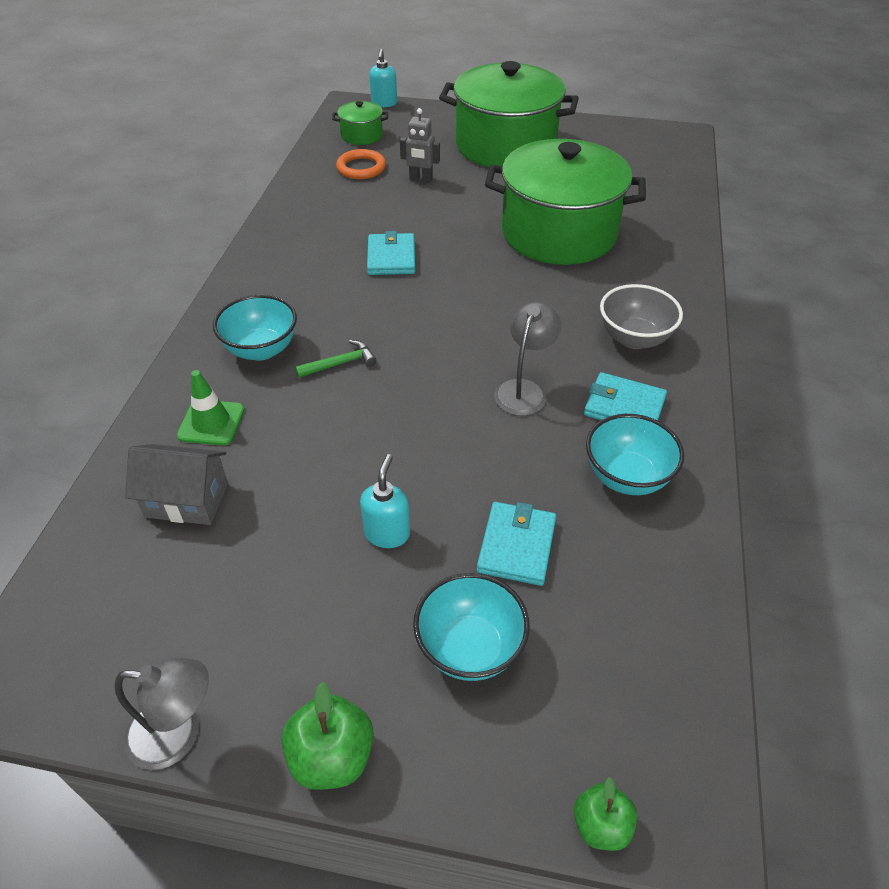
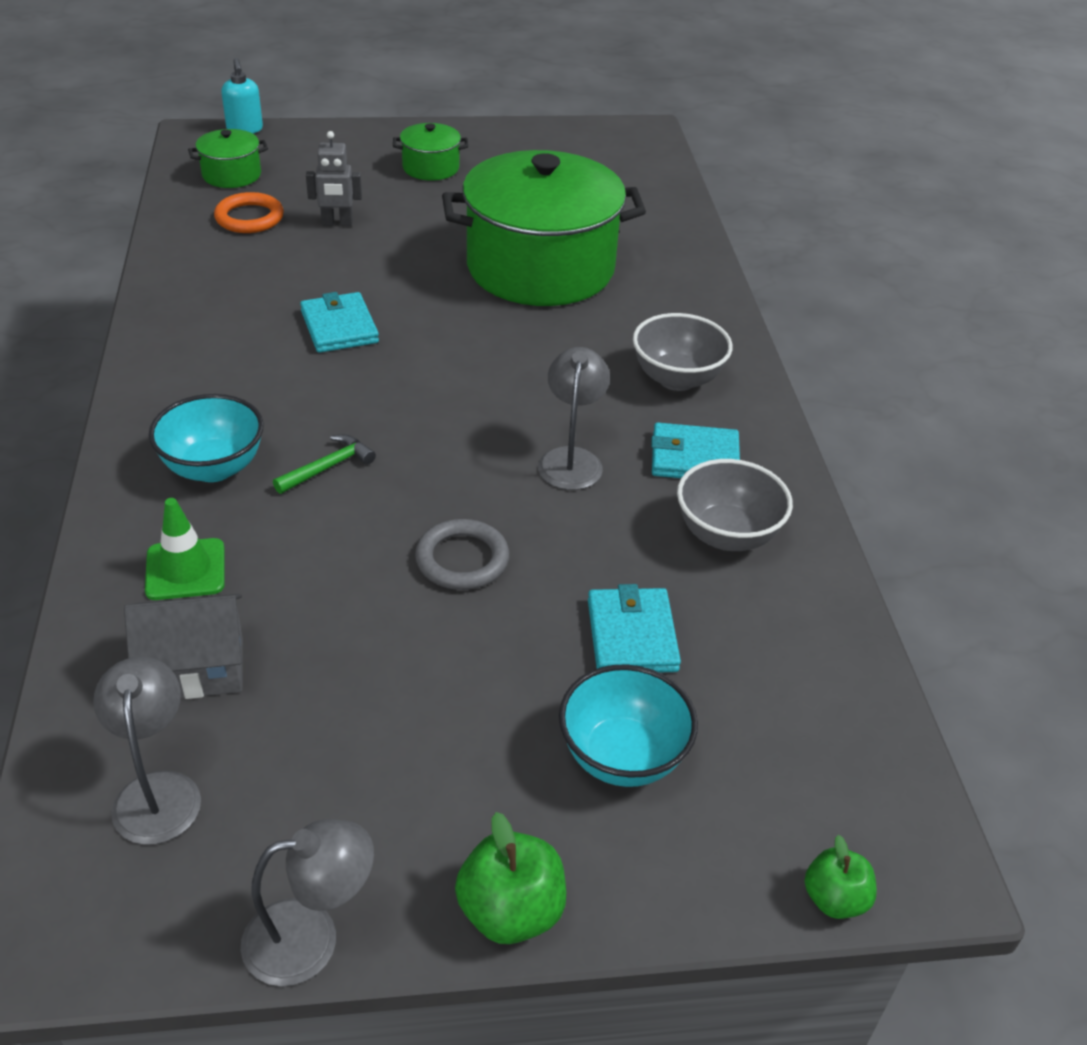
camera: 20 degrees left, 5 degrees down
(123, 588) = (157, 791): none -> grey lamp
(387, 533) = (473, 654): turquoise soap dispenser -> none
(409, 455) = (462, 559): none -> grey ring
(505, 146) = (430, 168): green pot -> green pot, size x0.43
(627, 477) = (726, 535): turquoise bowl -> grey bowl

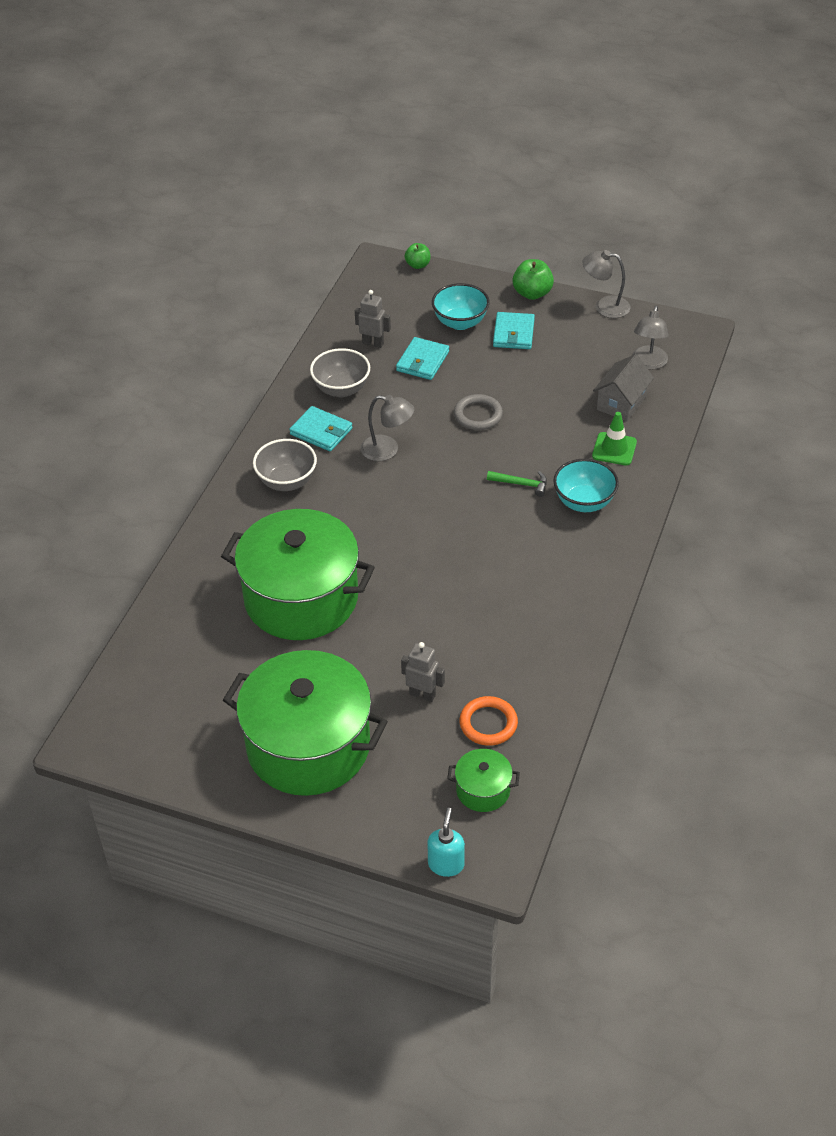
camera: 150 degrees left, 5 degrees up
(195, 669) = (621, 403): grey house -> grey house turned 75 degrees counterclockwise
(328, 467) = (521, 484): green hammer -> green hammer turned 150 degrees counterclockwise
(339, 327) = (469, 585): turquoise wallet -> turquoise wallet (513, 333)
(430, 168) = (308, 746): green pot -> green pot, size x2.34
(571, 459) = (387, 450): grey lamp -> grey lamp turned 105 degrees counterclockwise
(752, 644) = (373, 343): none -> grey robot

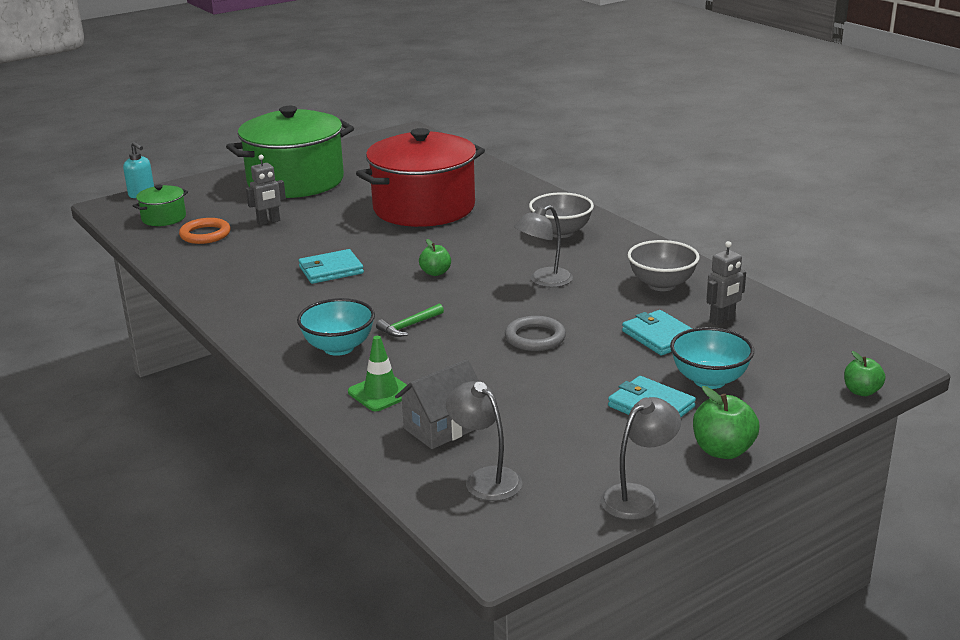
camera: 125 degrees right, 20 degrees down
(301, 598) = (424, 208): green pot -> red pot
(321, 431) = (609, 260): turquoise wallet -> turquoise wallet (331, 270)
(426, 517) = (435, 273): none -> green apple
(621, 403) = (442, 428): grey house -> grey house turned 75 degrees clockwise

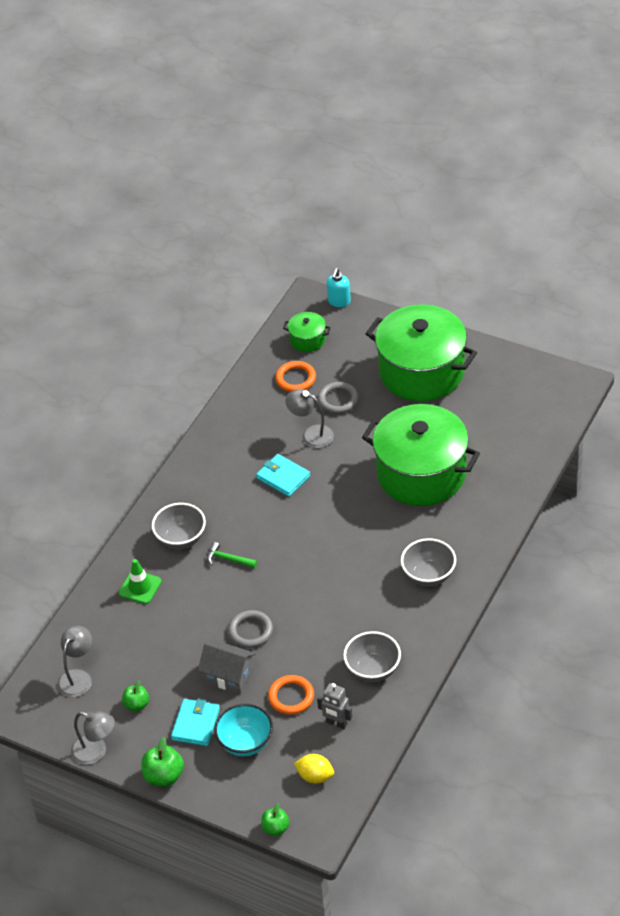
camera: 65 degrees right, 20 degrees up
(269, 222) = (338, 400): grey robot -> grey ring
(339, 347) = (181, 539): turquoise bowl -> grey bowl
(424, 208) = (421, 474): red pot -> green pot
(435, 273) = (314, 535): green apple -> green apple (136, 704)
(442, 428) = (118, 634): grey house -> grey house (229, 676)
(544, 281) = (338, 600): grey lamp -> grey lamp (311, 434)
(660, 336) = (291, 697): turquoise wallet -> orange ring
(794, 349) = (315, 776): none -> yellow lemon

